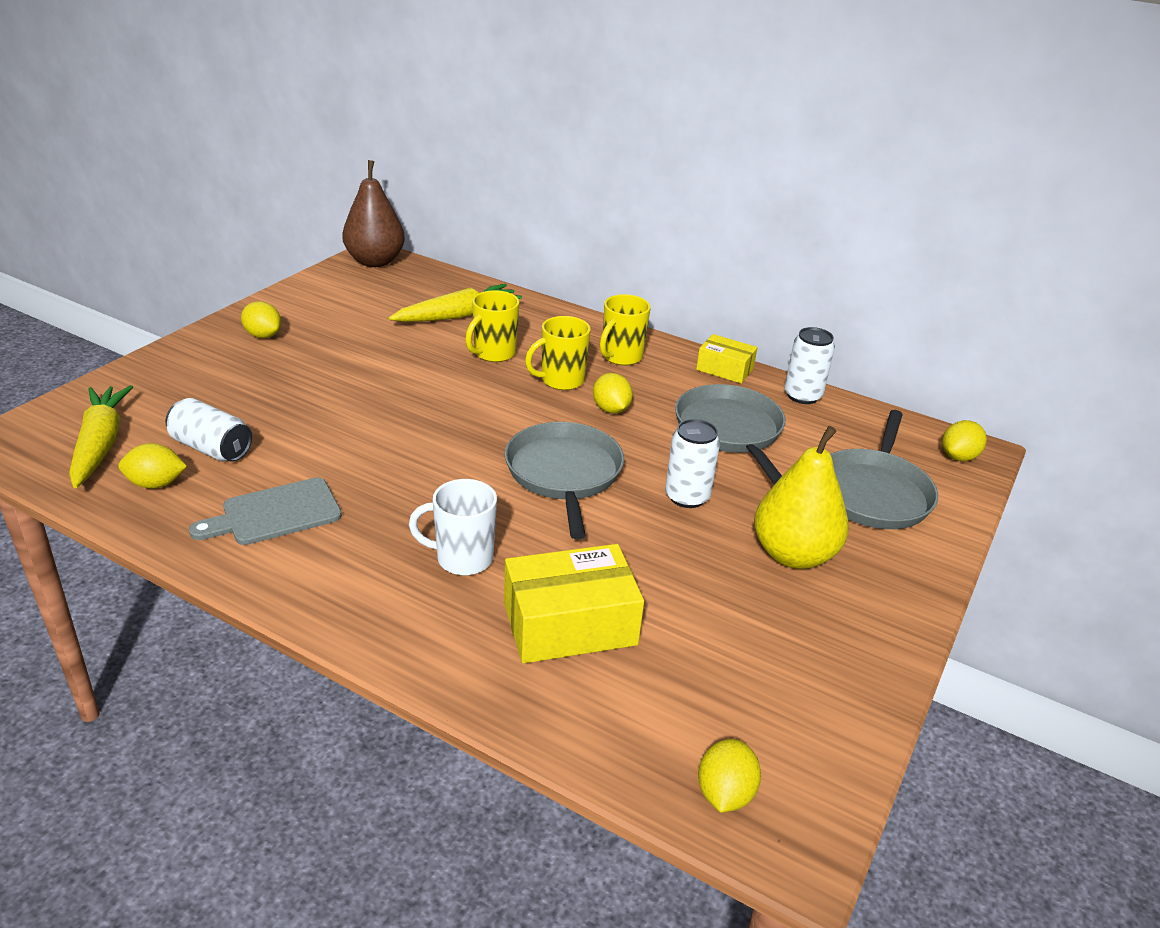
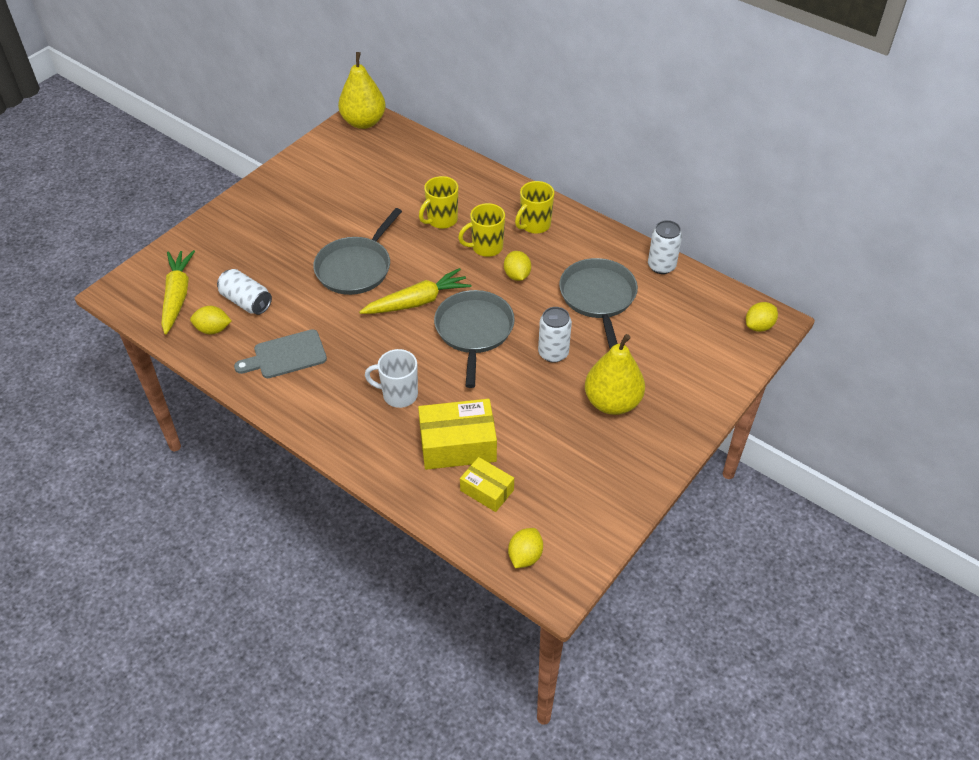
camera: 10 degrees right, 15 degrees up
(263, 335) = (280, 200): yellow lemon -> none
(375, 261) = (363, 122): brown pear -> yellow pear
(457, 316) = (420, 181): yellow carrot -> yellow carrot (417, 302)
(724, 369) = (610, 238): yellow box -> yellow box (487, 490)
(873, 492) = (684, 355): grey pan -> grey pan (356, 267)

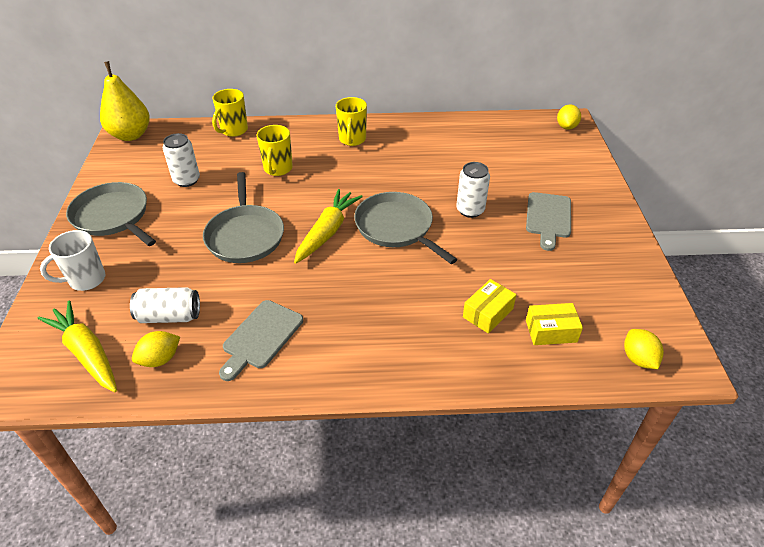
camera: 40 degrees left, 5 degrees down
(399, 395) = (397, 306): white mug -> white mug (86, 280)
(457, 444) = (488, 313): yellow box -> yellow box, size x0.59
(486, 247) = (335, 170): yellow mug -> yellow mug (233, 130)
(517, 275) = (380, 176): yellow lemon -> none
(598, 297) = (453, 160): grey pan -> grey pan (113, 216)
(612, 402) = (548, 218): yellow pear -> grey cutting board
(661, 266) = (466, 123): white can -> white can (186, 180)

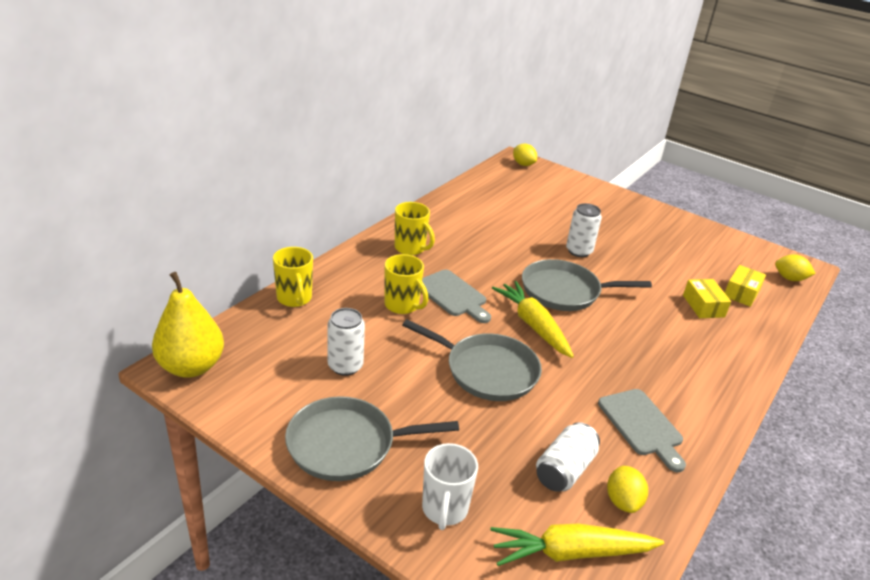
camera: 55 degrees left, 10 degrees down
(548, 218) = (622, 229): grey cutting board -> grey cutting board (453, 295)

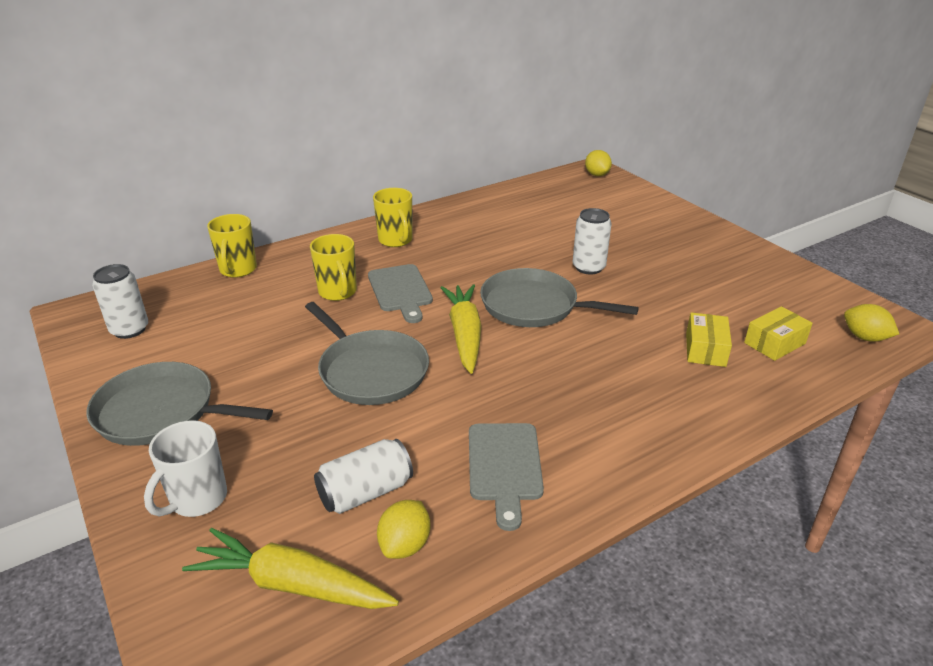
camera: 25 degrees right, 0 degrees up
(191, 367) = (91, 314): yellow pear -> none
(345, 366) = (228, 338): white can -> white can (129, 329)

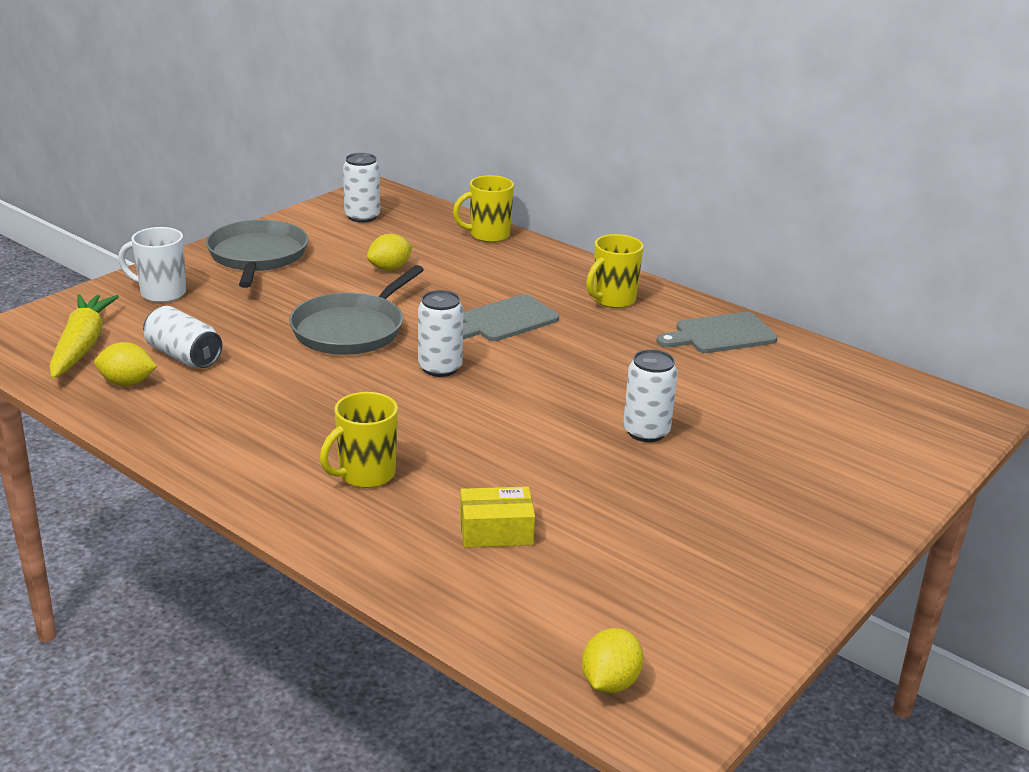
camera: 70 degrees right, 5 degrees down
(338, 292) = (479, 289): yellow mug -> yellow mug (365, 475)
(465, 334) = (440, 368): yellow carrot -> white can
(505, 466) = (233, 416): grey cutting board -> grey cutting board (720, 334)
(534, 306) = (524, 402): grey pan -> none
(597, 175) = (957, 417): yellow lemon -> yellow lemon (389, 268)
(774, 343) = (543, 590): yellow box -> none

